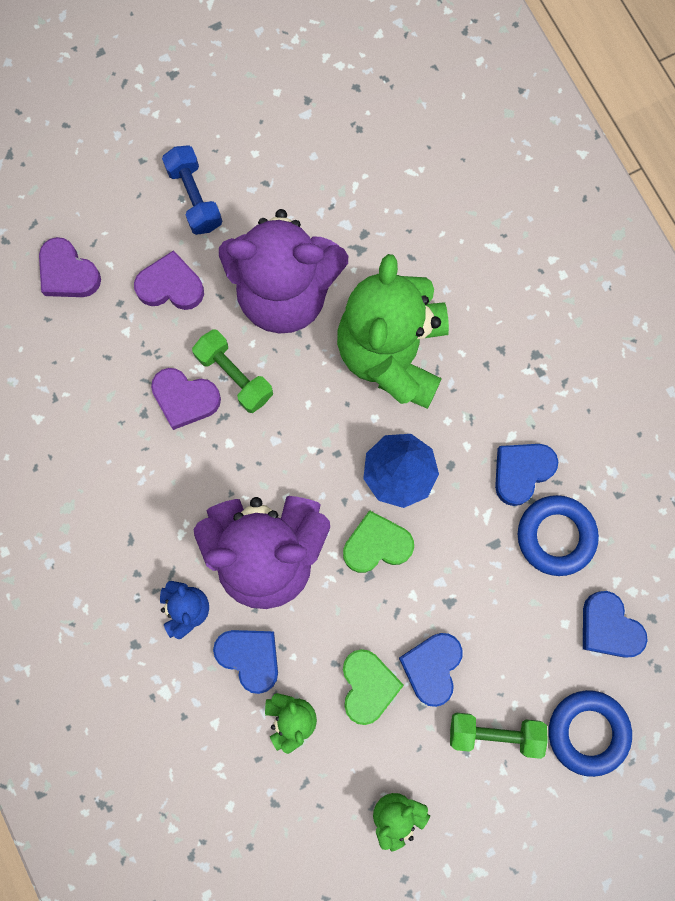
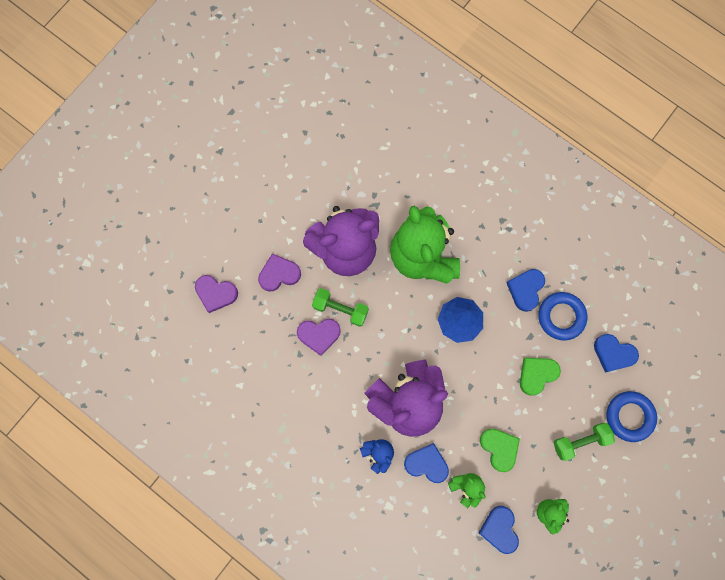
camera: 25 degrees left, 0 degrees up
(194, 197) = (267, 217): blue dumbbell -> none
(377, 545) = (466, 367): green heart -> green heart (536, 374)
(432, 667) = (529, 421): blue heart -> blue heart (499, 529)

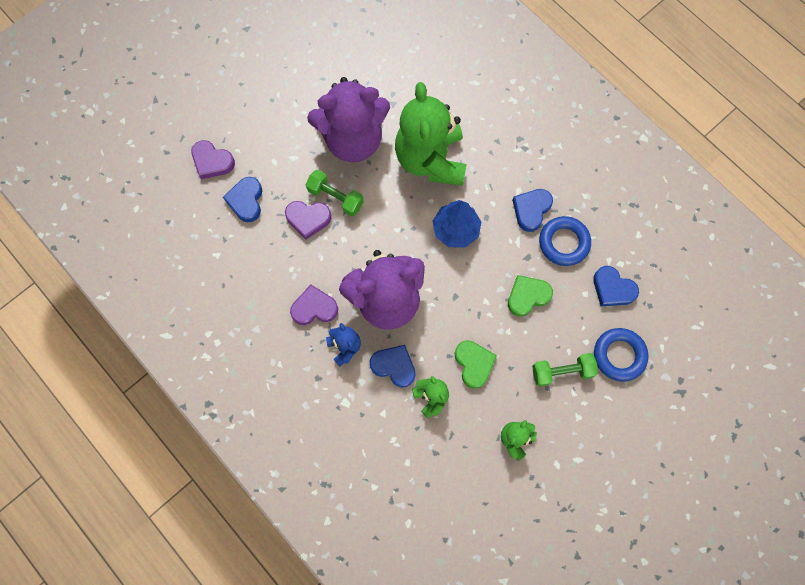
camera: 10 degrees right, 5 degrees down
(279, 274) = (280, 153): purple heart -> purple heart (314, 308)
(499, 529) = (458, 447): blue heart -> blue heart (246, 201)

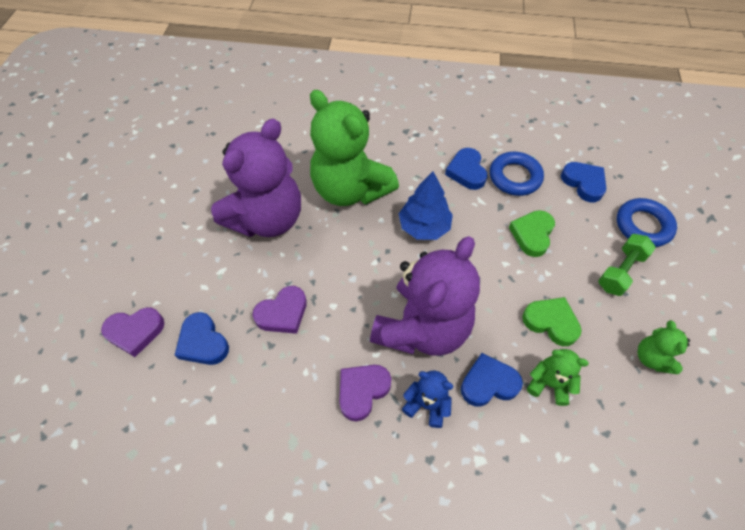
camera: 40 degrees left, 15 degrees down
(335, 197) = (293, 276): green dumbbell -> none
(612, 289) = (583, 183): blue heart -> blue heart turned 120 degrees counterclockwise

